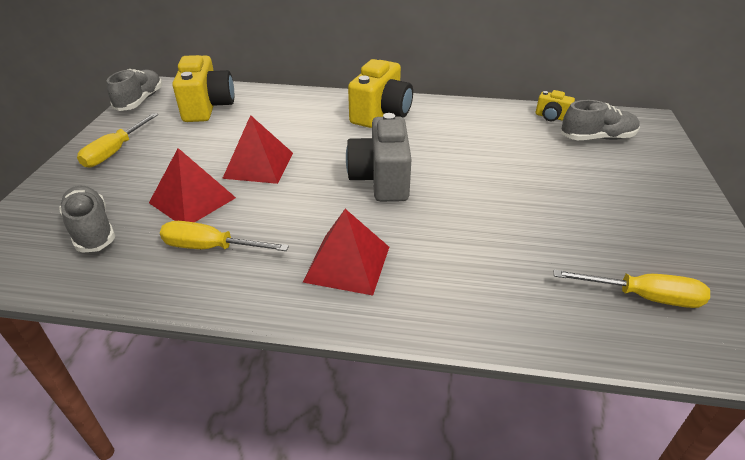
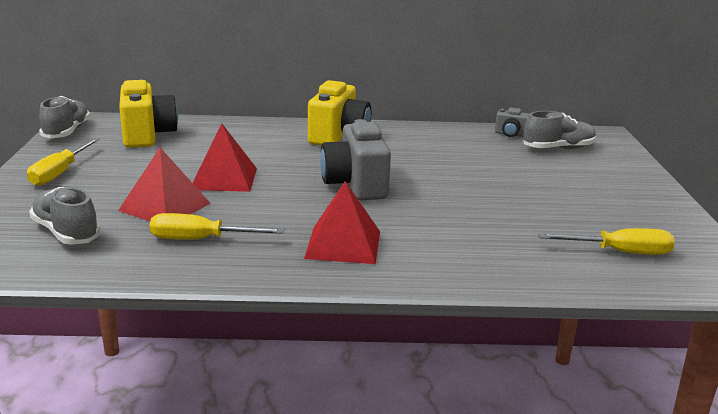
camera: 10 degrees left, 15 degrees down
(551, 117) = (511, 134): yellow camera -> grey camera

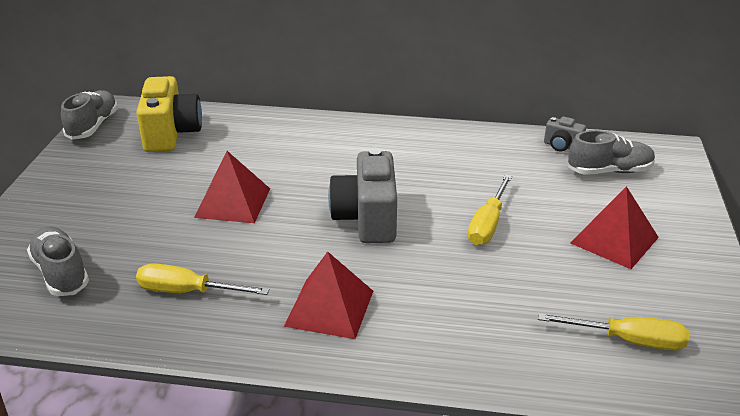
camera: 10 degrees right, 10 degrees up
(59, 173) = (73, 187): yellow screwdriver -> yellow screwdriver (488, 224)
(165, 207) = (164, 241): red pyramid -> red pyramid (614, 240)
(338, 136) = (369, 142): yellow camera -> none

